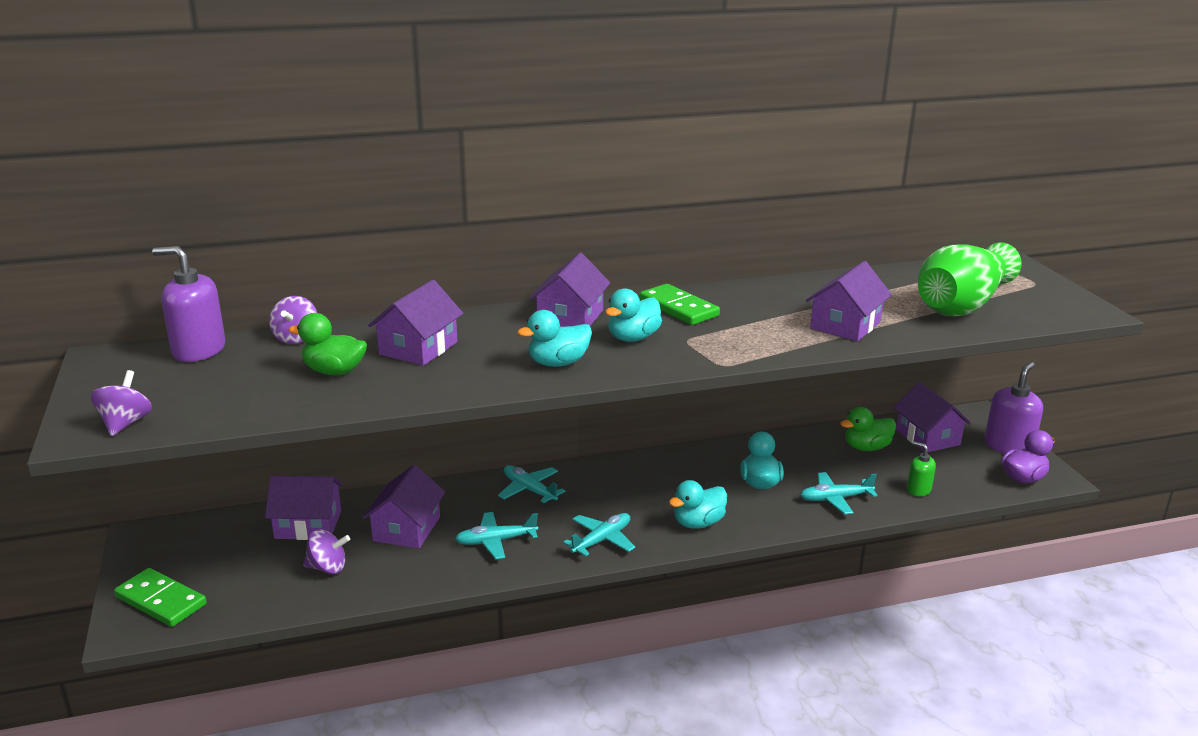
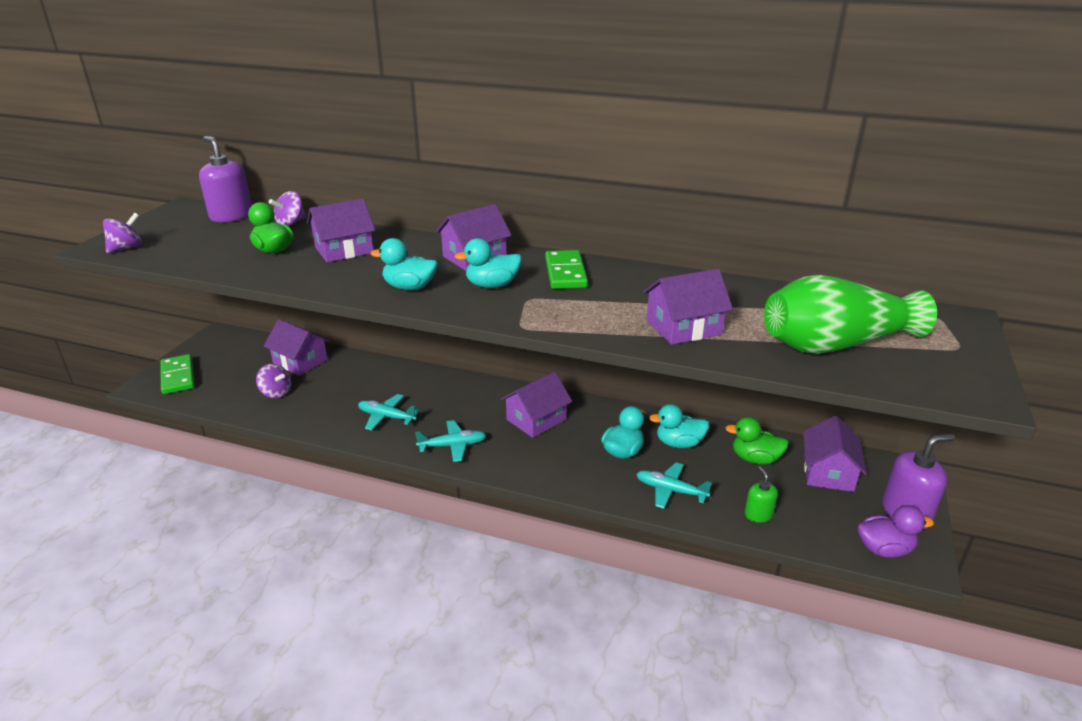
camera: 35 degrees right, 5 degrees up
(406, 529) = (347, 386): purple house -> purple house (536, 419)
(529, 490) = (452, 390): turquoise plane -> none
(698, 523) = (535, 463): turquoise duck -> turquoise duck (679, 443)

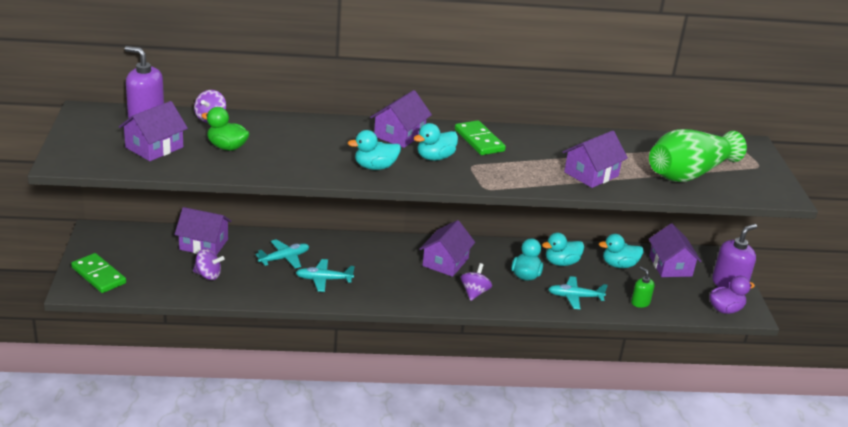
camera: 25 degrees left, 0 degrees up
(126, 248) = (89, 160): purple spinning top -> purple spinning top (474, 292)
(344, 250) = (287, 140): purple house -> purple house (154, 147)
(453, 446) = (396, 293): turquoise plane -> turquoise plane (284, 258)
(755, 459) = (619, 265): green duck -> turquoise duck

